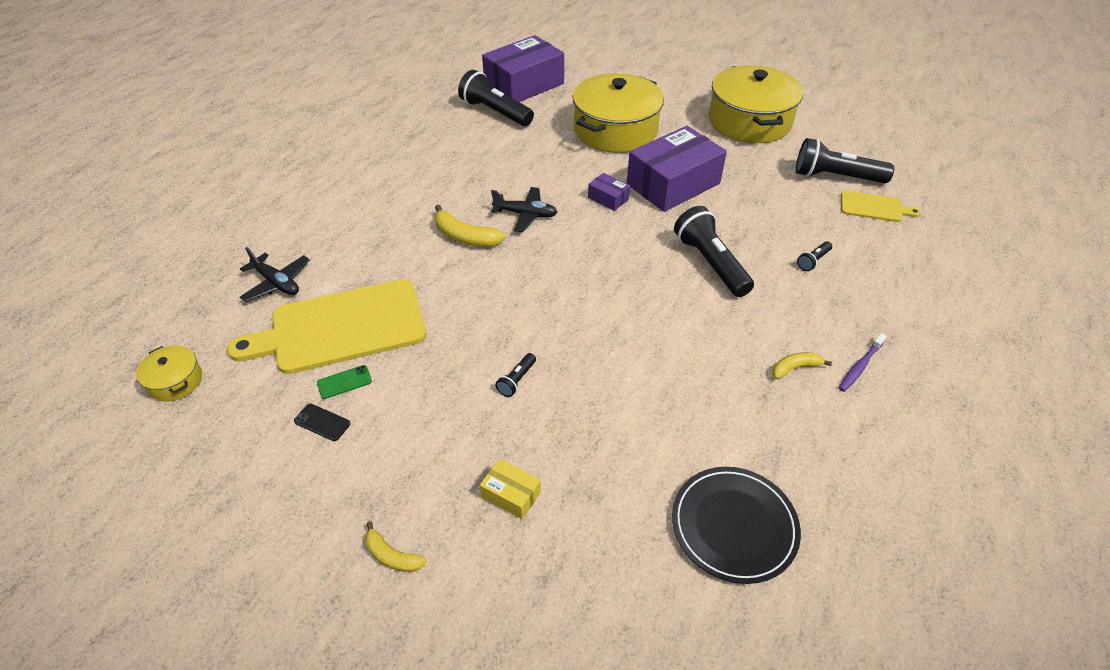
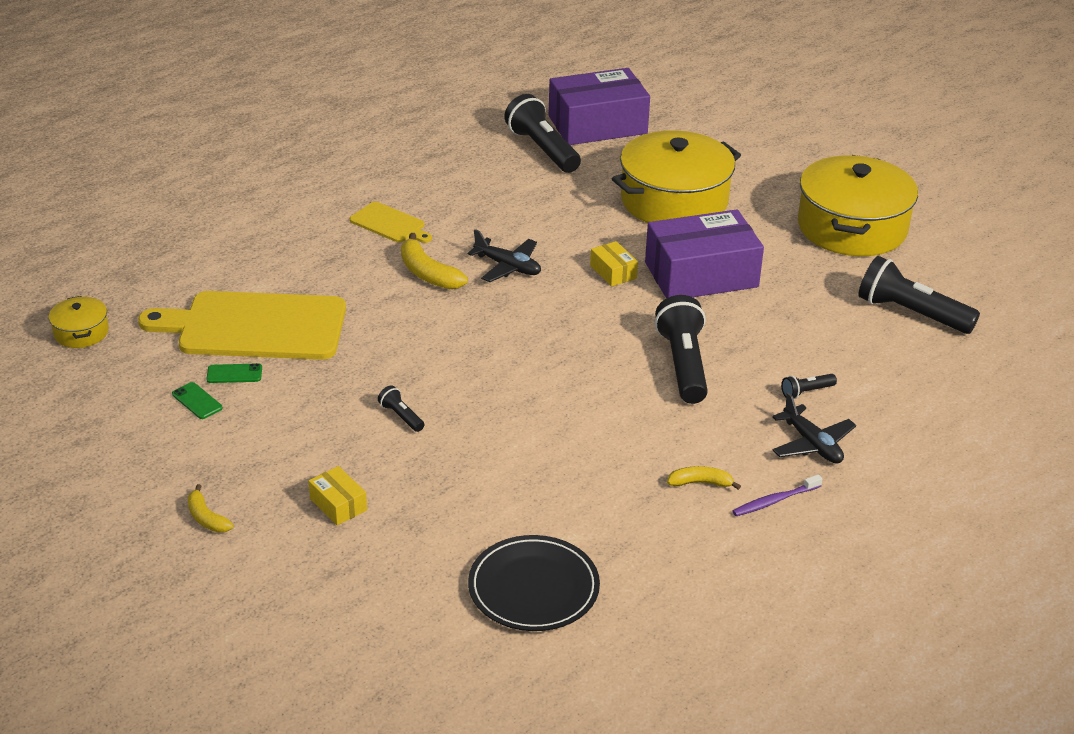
camera: 20 degrees right, 10 degrees down
(277, 283) = (213, 271): black plane -> black plane (812, 444)
(322, 422) = (197, 401): black phone -> green phone
(517, 380) = (401, 416): black flashlight -> black flashlight turned 90 degrees clockwise
(608, 198) = (613, 272): purple box -> yellow box
(874, 207) = (931, 357): yellow cutting board -> yellow cutting board (390, 224)

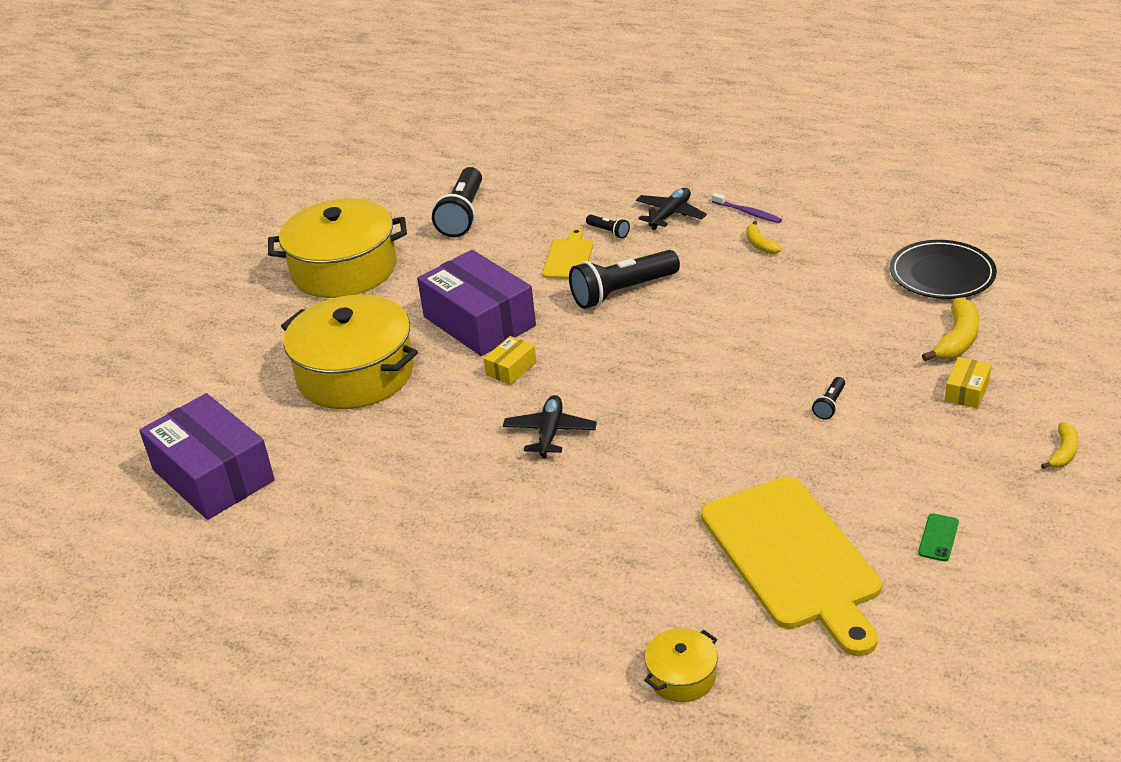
camera: 110 degrees left, 0 degrees up
(81, 332) = (929, 693): yellow pot -> yellow pot (682, 676)
(234, 374) = (876, 534): green phone -> none
(390, 224) = (529, 547): yellow cutting board -> yellow cutting board (569, 257)
(427, 273) = (602, 479): yellow banana -> yellow banana (957, 340)
(542, 149) = (293, 496): black flashlight -> none

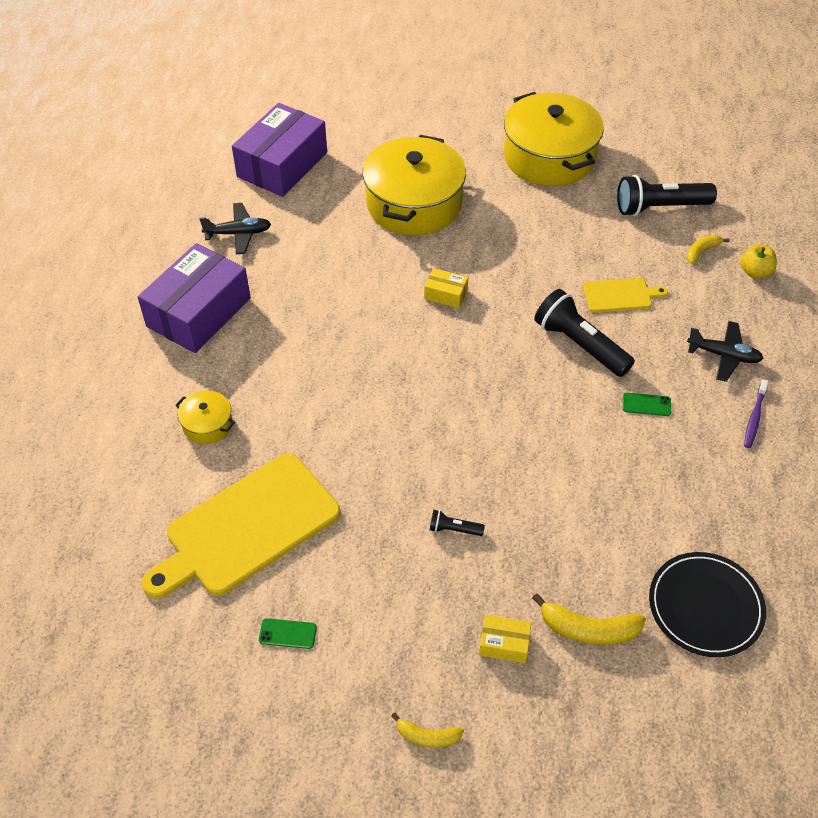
camera: 70 degrees right, 15 degrees up
(479, 321) = (504, 258): purple box -> purple box (198, 312)
(550, 433) = (369, 338): black plane -> black plane (238, 233)
(576, 180) = (755, 272): none -> yellow apple
(609, 232) = (674, 315): black flashlight -> none
(682, 676) = (113, 474): yellow pot -> yellow pot (207, 424)
(712, 266) = (646, 404): none -> green phone
(760, 244) = (699, 437): yellow banana -> yellow banana (701, 251)

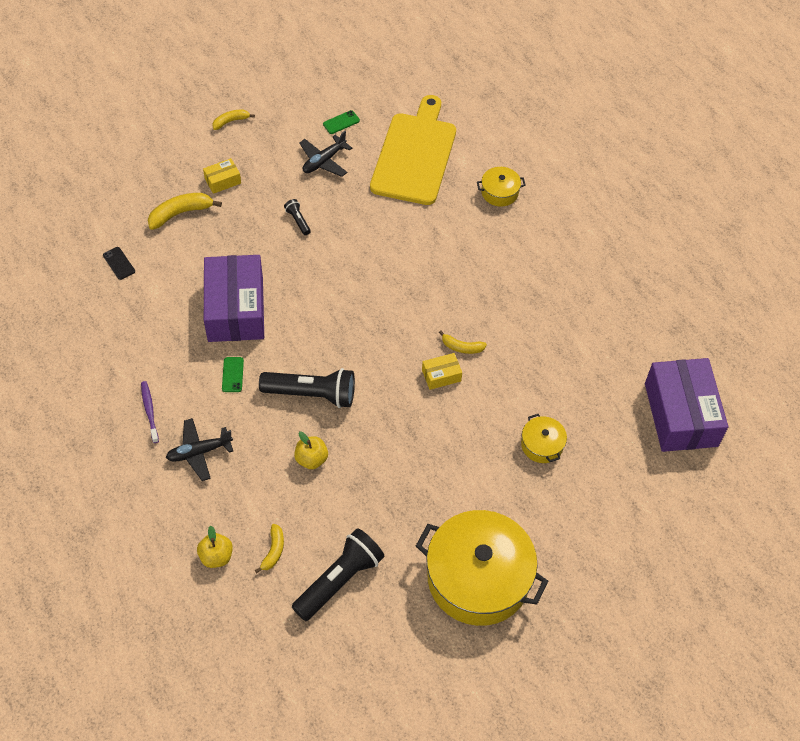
camera: 140 degrees right, 5 degrees up
(198, 312) = (590, 255): purple box -> purple box (236, 309)
(238, 233) = (637, 330): black plane -> black plane (324, 161)
(404, 305) = (462, 347): none -> yellow banana
(414, 203) = (542, 445): yellow pot -> yellow pot, size x0.44
(453, 529) = (298, 220): black flashlight -> black flashlight turned 90 degrees counterclockwise
(620, 295) = (311, 459): yellow cutting board -> yellow apple
(646, 404) = (232, 374): green phone -> green phone turned 60 degrees counterclockwise
(705, 606) = (119, 263): black plate -> black phone

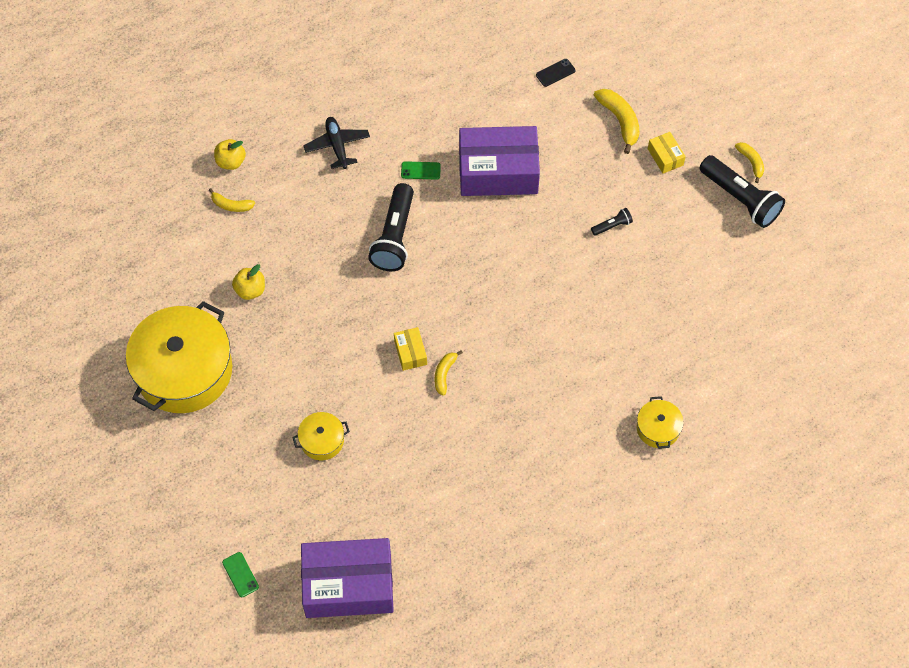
camera: 95 degrees right, 5 degrees up
(149, 411) = (383, 106): purple toothbrush -> none
(311, 459) = (322, 236): yellow apple -> yellow apple (250, 290)
(324, 161) = (697, 251): black plane -> none
(339, 580) = (197, 256): black flashlight -> black flashlight (740, 199)
(341, 122) = (757, 269): green phone -> green phone (240, 574)
(415, 155) = (711, 343): yellow cutting board -> none

